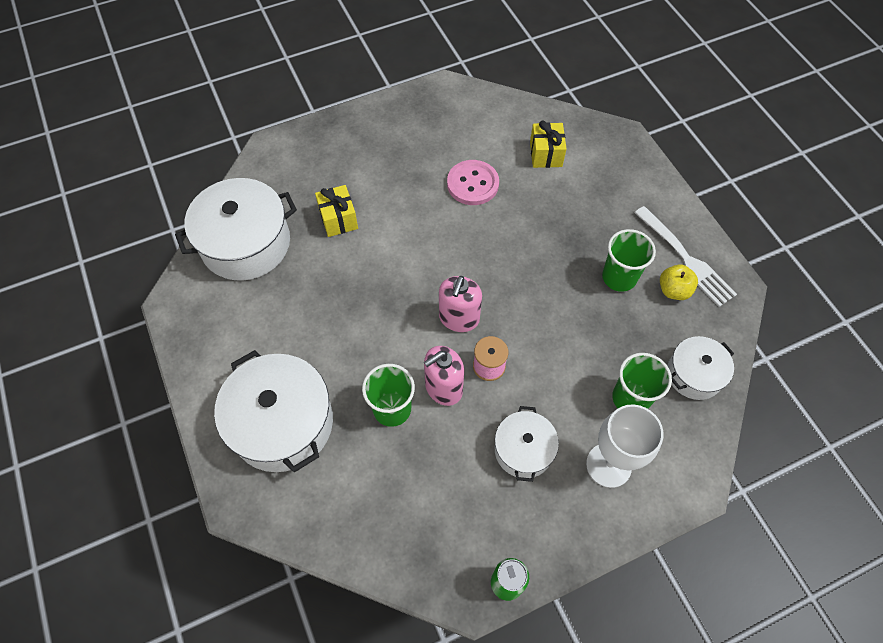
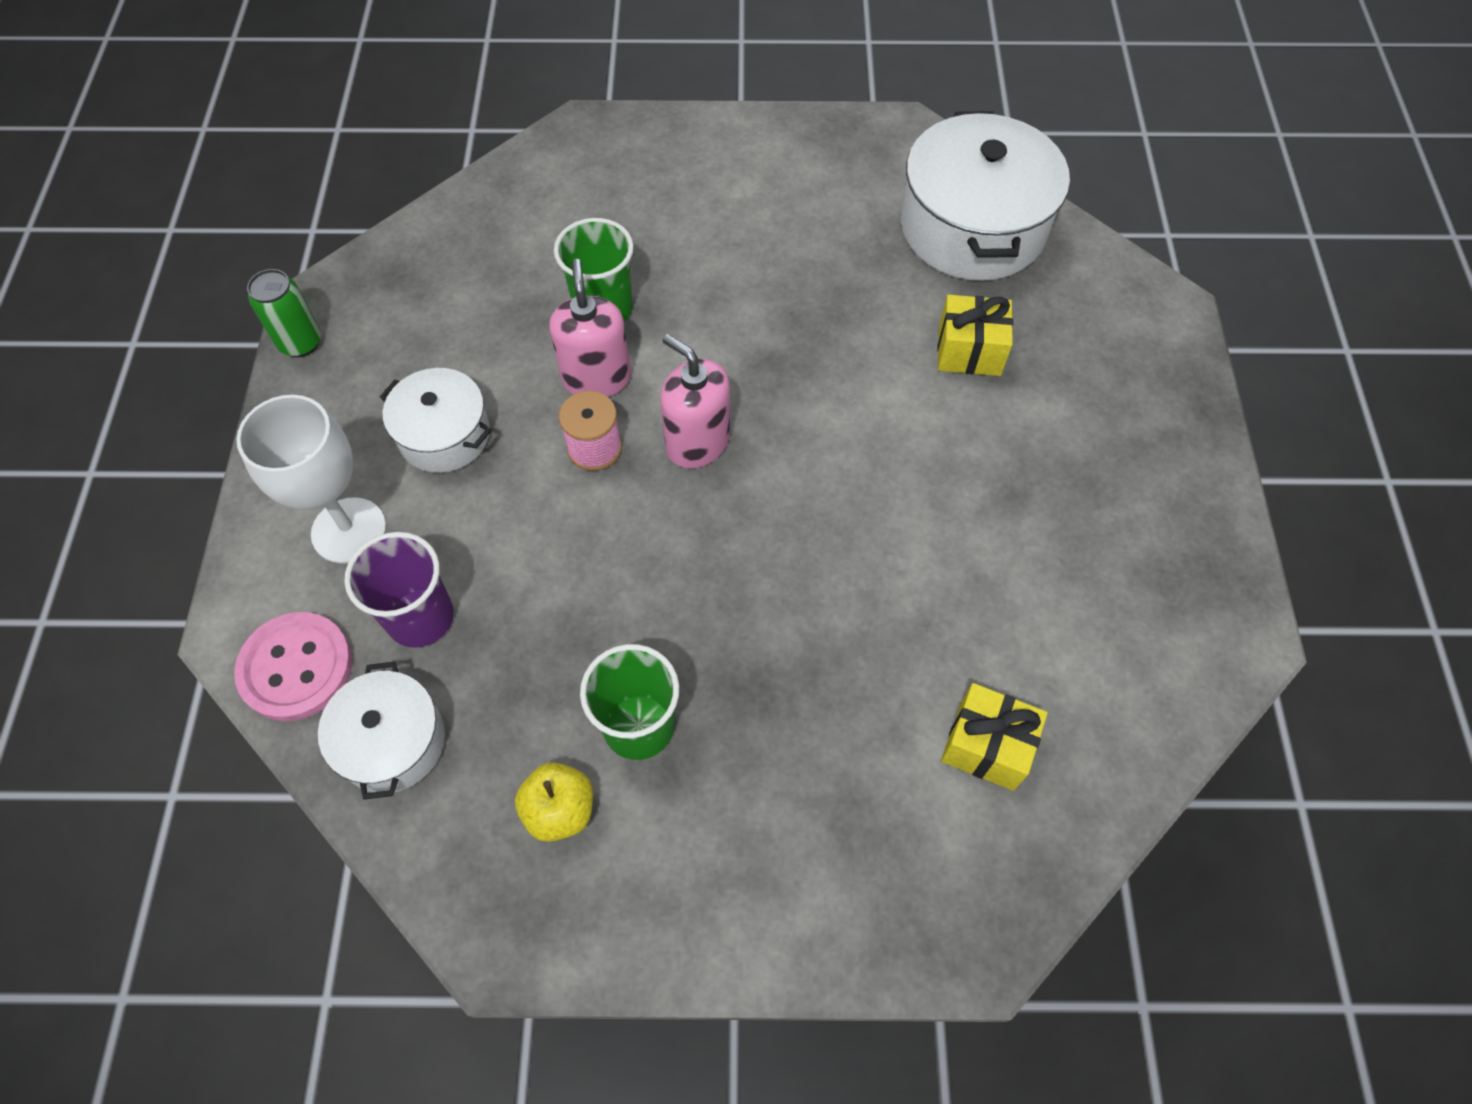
camera: 115 degrees right, 0 degrees up
(282, 423) = (657, 192): white pot -> none
(472, 184) = (963, 577): pink button -> pink button (296, 668)
(630, 398) = (420, 617): green cup -> purple cup
(685, 258) = (613, 878): white fork -> none

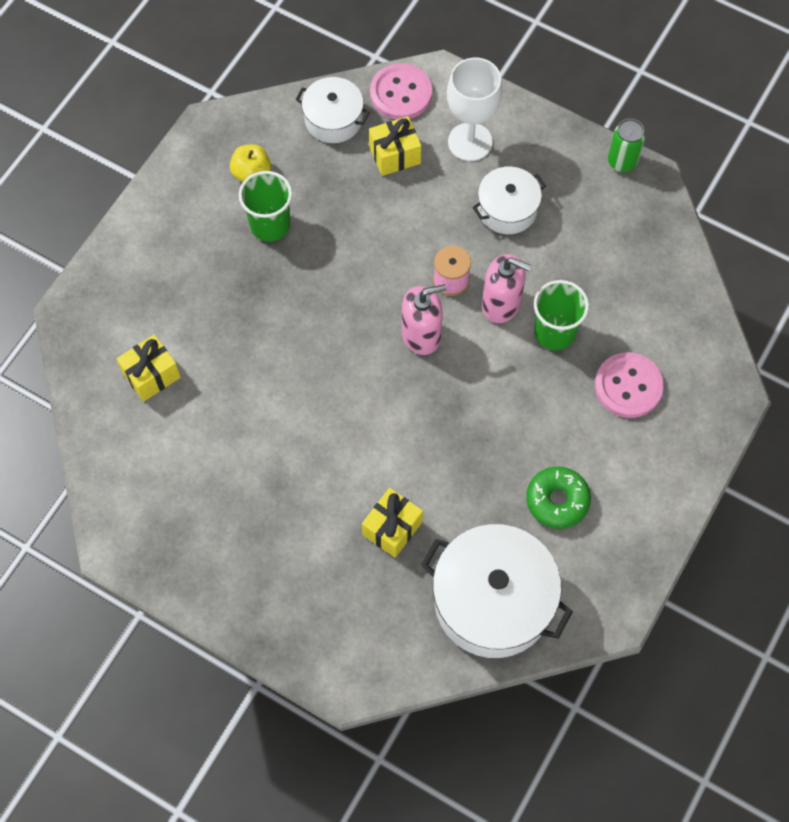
camera: 120 degrees right, 5 degrees up
(420, 617) = (395, 155): purple cup -> yellow gift
(631, 215) = (628, 386): none -> pink button
(817, 221) = (557, 500): none -> green donut

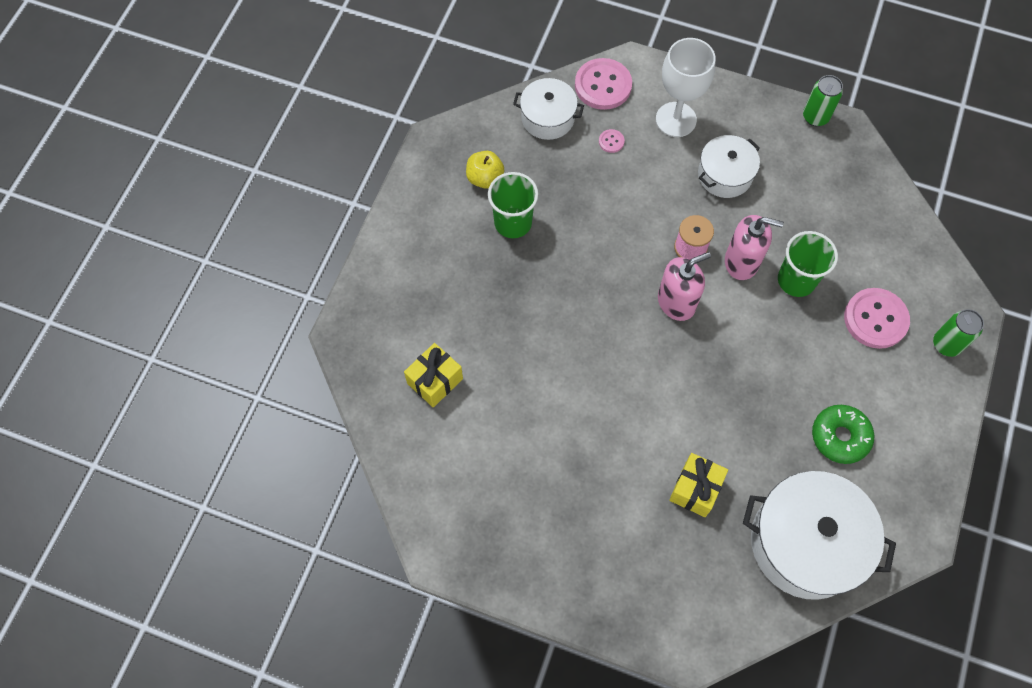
camera: 10 degrees left, 0 degrees up
(395, 155) = (611, 141): yellow gift -> pink button
(697, 424) = (946, 344): none -> green can

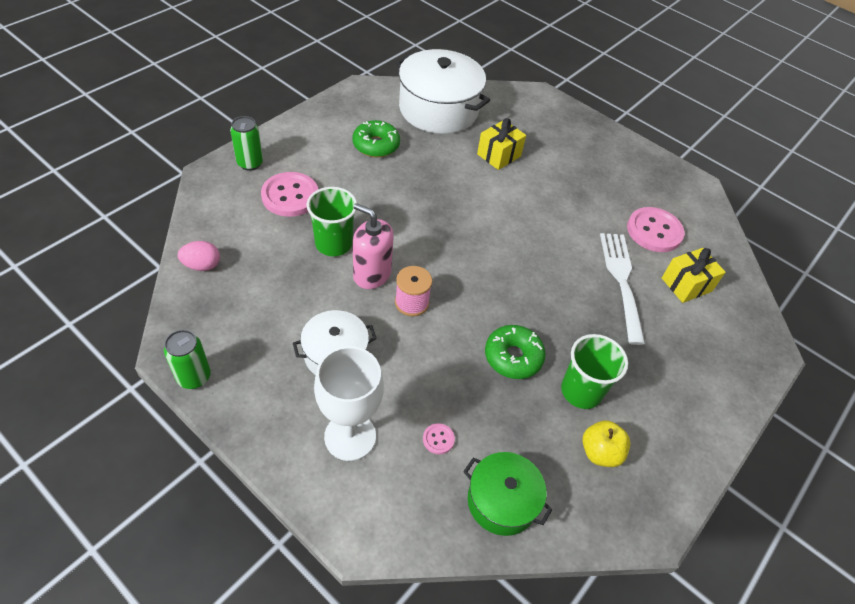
camera: 165 degrees left, 15 degrees down
(502, 355) = (622, 282): none -> white fork
(547, 118) = (502, 501): white pot -> green pot
(580, 231) = (513, 357): none -> green donut
(603, 85) = (414, 519): pink button -> pink button (654, 231)
(676, 302) = (450, 266): pink soap dispenser -> none
(889, 208) = (202, 265): none -> pink egg

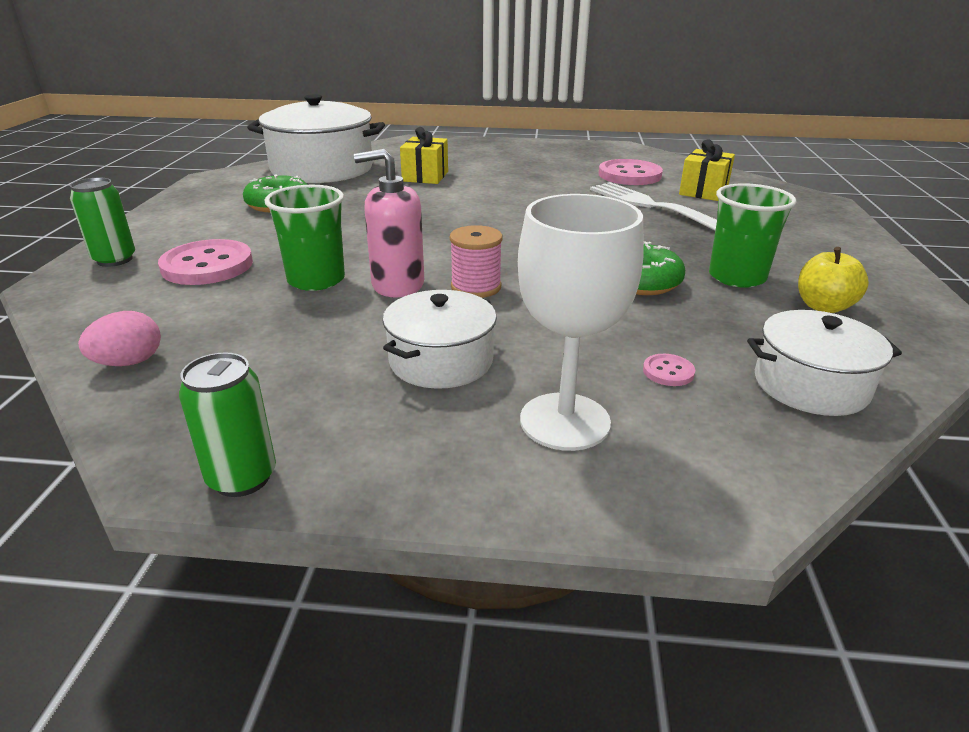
camera: 30 degrees left, 20 degrees down
(502, 501) = (810, 385): green pot -> white pot

